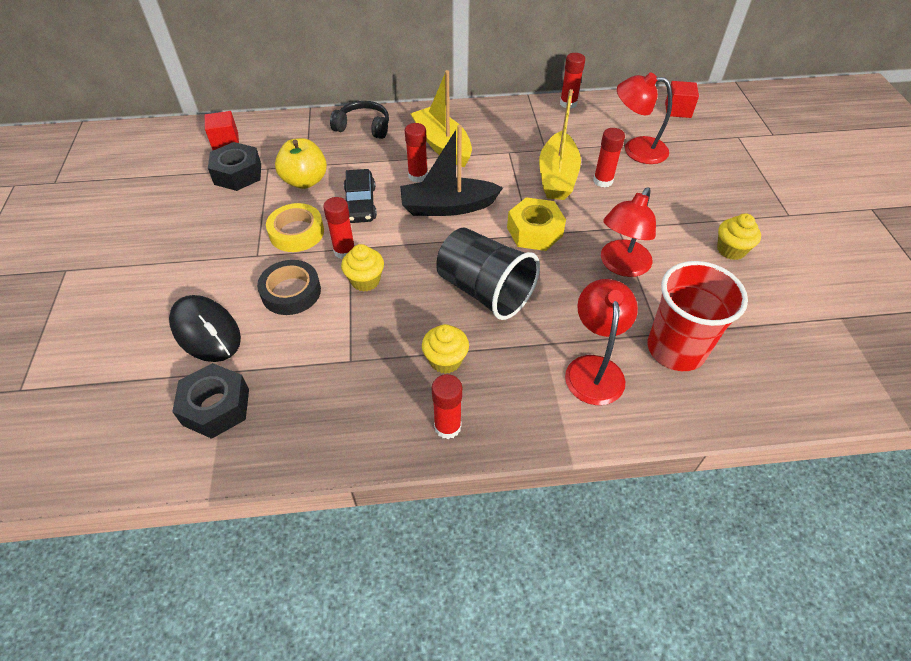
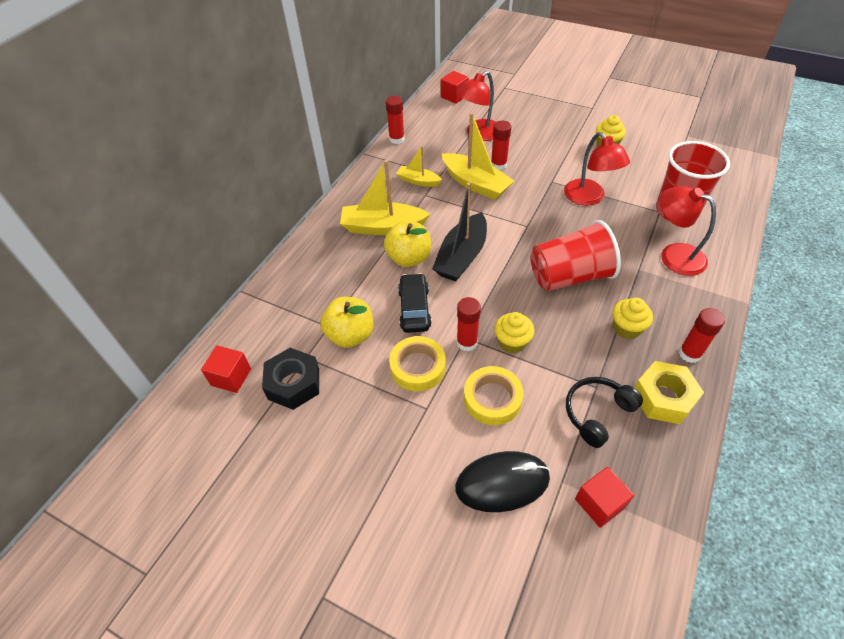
camera: 55 degrees left, 0 degrees up
(216, 407) = (599, 503): black nut -> red cube
(291, 292) = (492, 399): black tape -> yellow tape
(360, 204) = (414, 308): black car -> black car turned 120 degrees counterclockwise
(363, 127) = (310, 265): black headphones -> black headphones (597, 413)
(418, 176) = (409, 258): red glue stick -> yellow apple
(484, 291) = (569, 276): black cup -> red cup
(523, 140) = (418, 181): none -> yellow boat
(534, 231) = (526, 222): yellow nut -> yellow nut (663, 398)

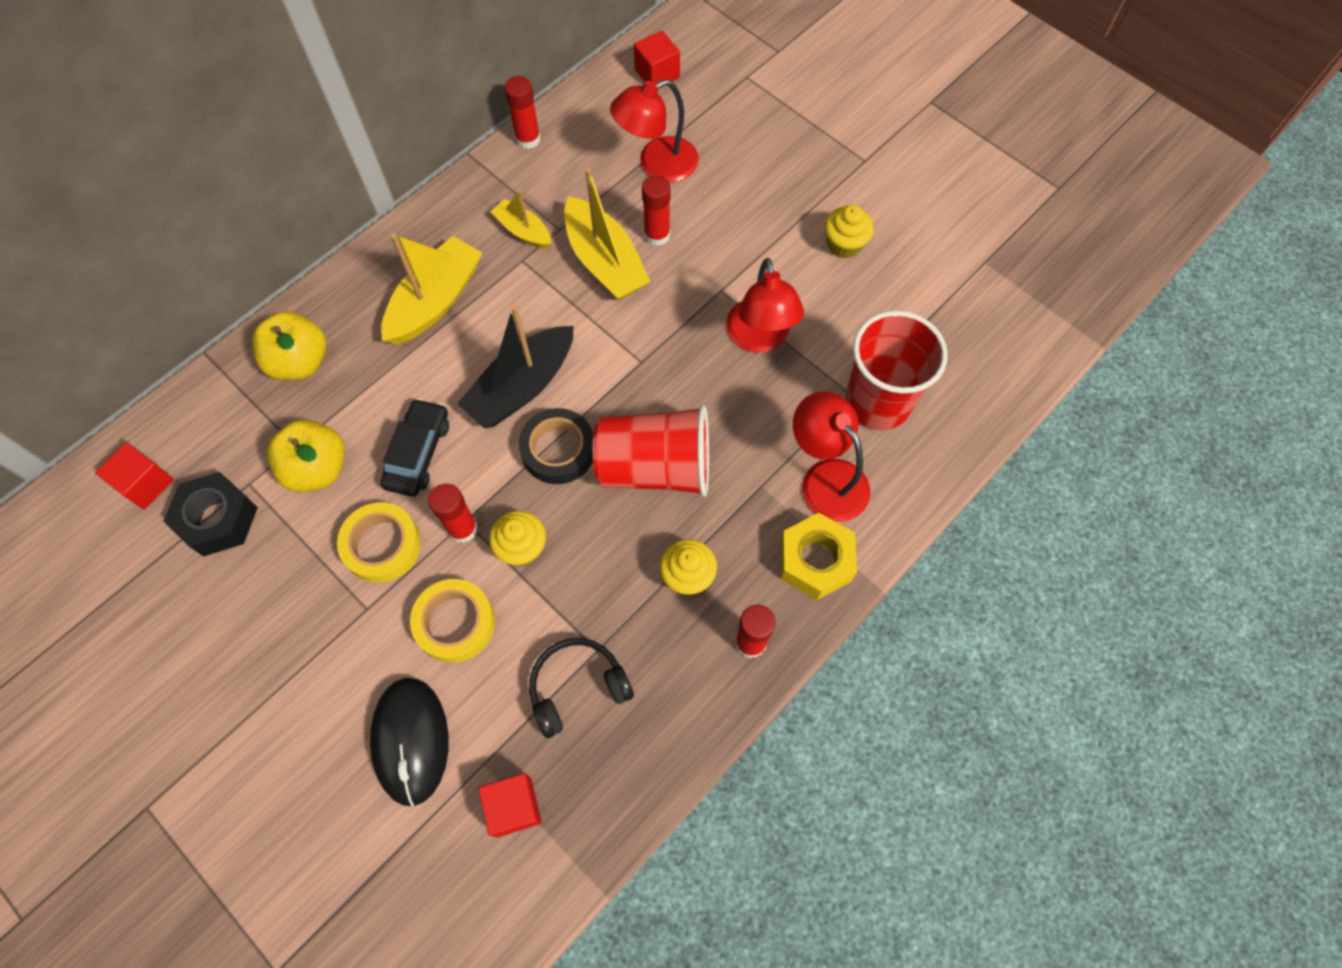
camera: 15 degrees right, 15 degrees up
(383, 227) = (435, 301): yellow boat -> yellow boat turned 105 degrees clockwise
(409, 258) = (448, 367): yellow apple -> yellow apple (300, 362)
(502, 483) = (410, 741): black mouse -> black mouse turned 75 degrees clockwise
(504, 283) = (558, 450): none -> black tape
(663, 398) = (676, 694): yellow nut -> yellow nut (815, 561)

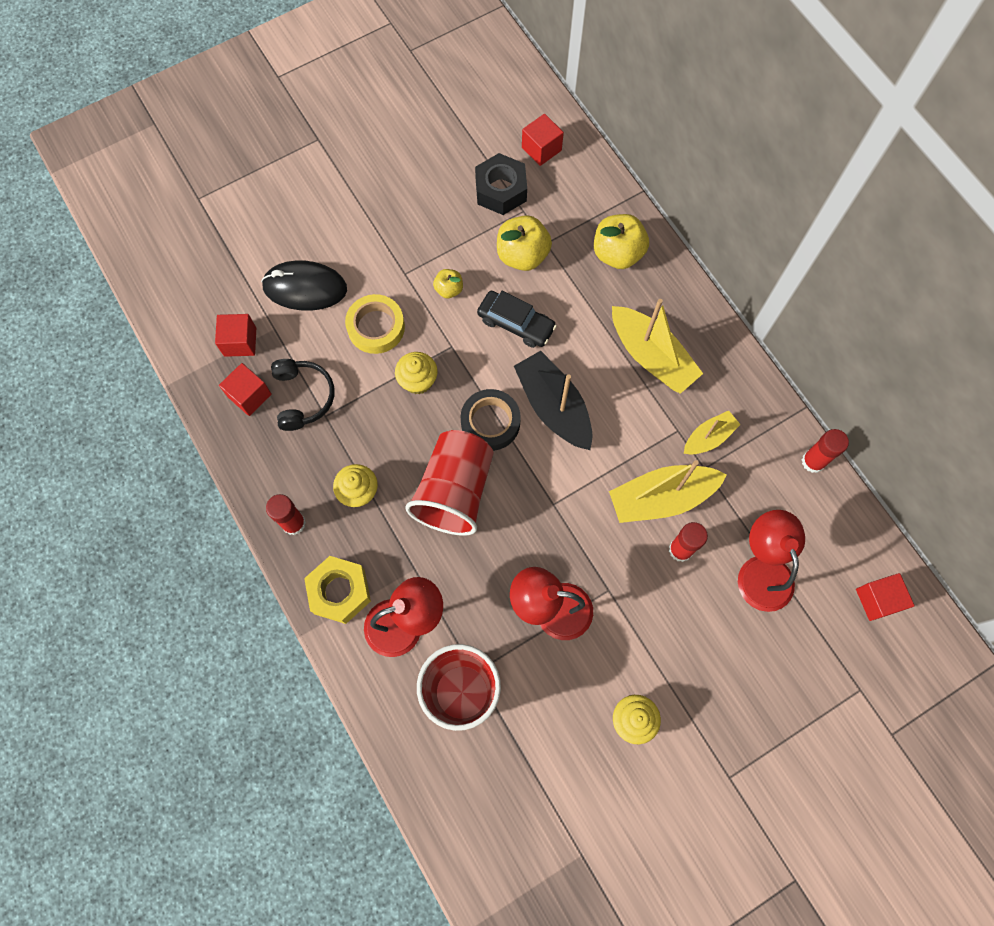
camera: 105 degrees right, 5 degrees up
(382, 545) = (449, 289): yellow tape -> yellow apple
(462, 528) = (445, 344): red glue stick -> none
(592, 763) = (249, 395): none -> red cube

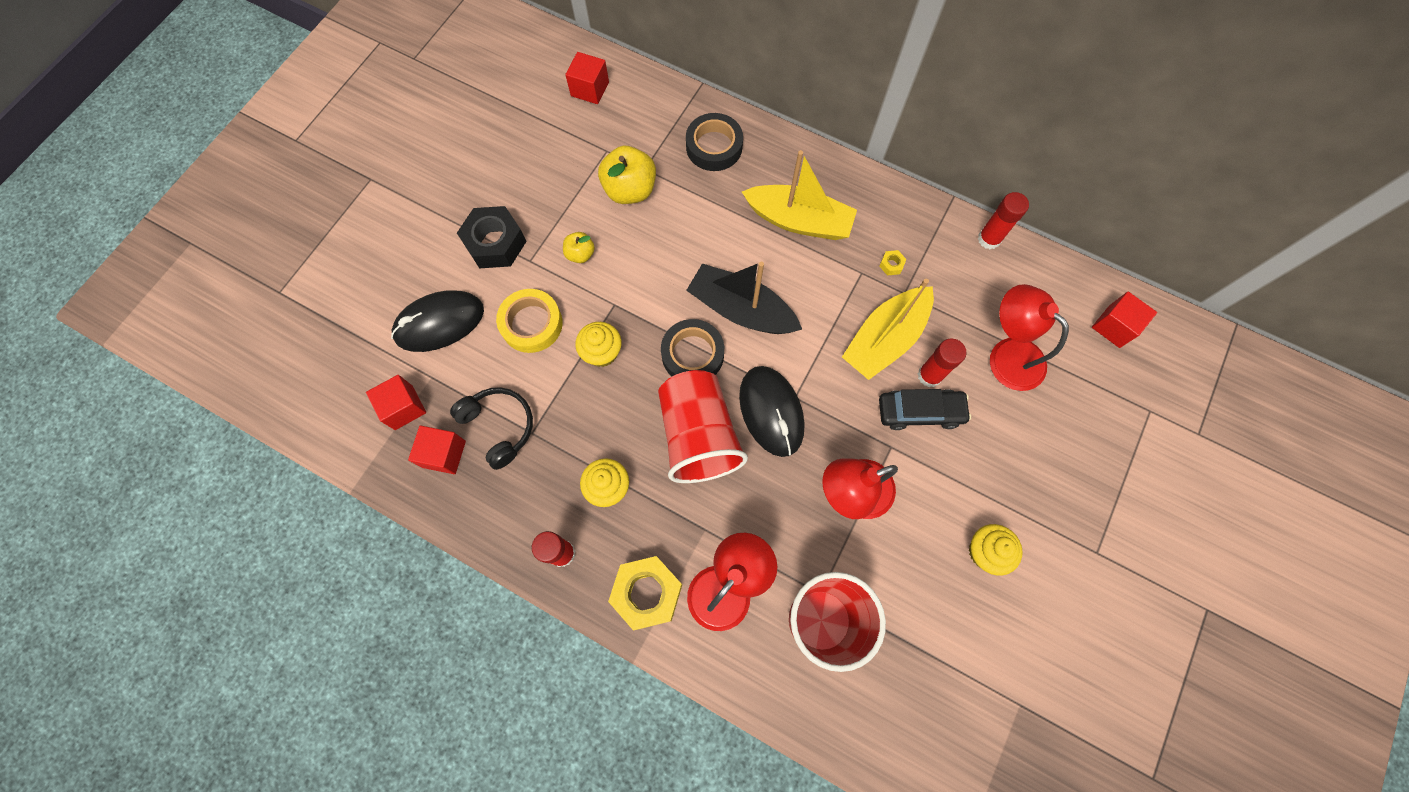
camera: 30 degrees left, 0 degrees up
(500, 190) = (574, 142): black nut -> black nut (495, 243)
(516, 323) = (661, 253): black car -> black car (920, 412)
(526, 505) = (771, 412): none -> black mouse
(617, 253) = (714, 147): yellow apple -> black tape
(708, 437) = (891, 265): yellow boat -> yellow nut

